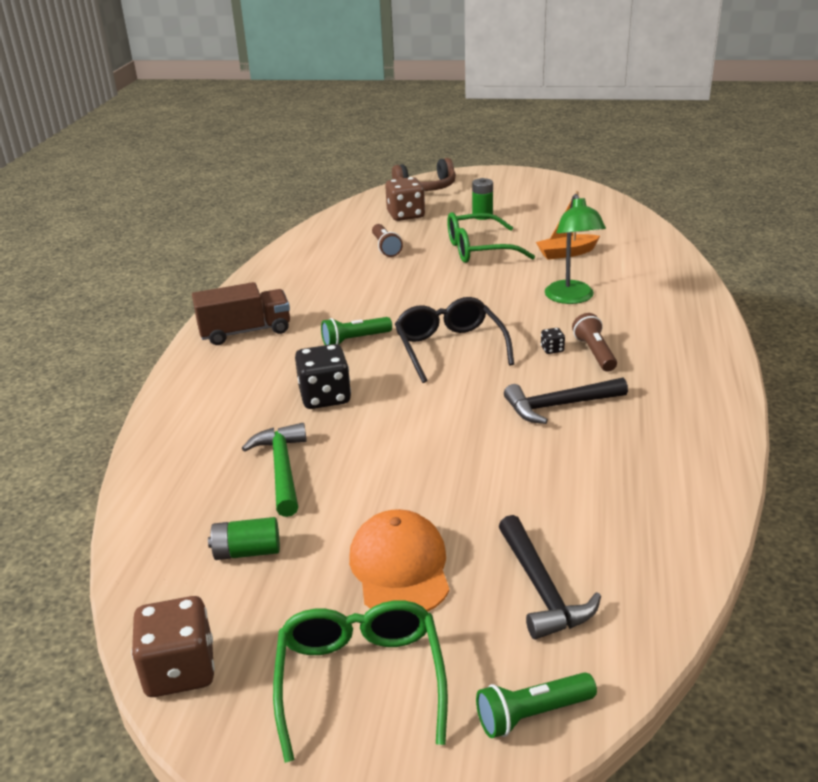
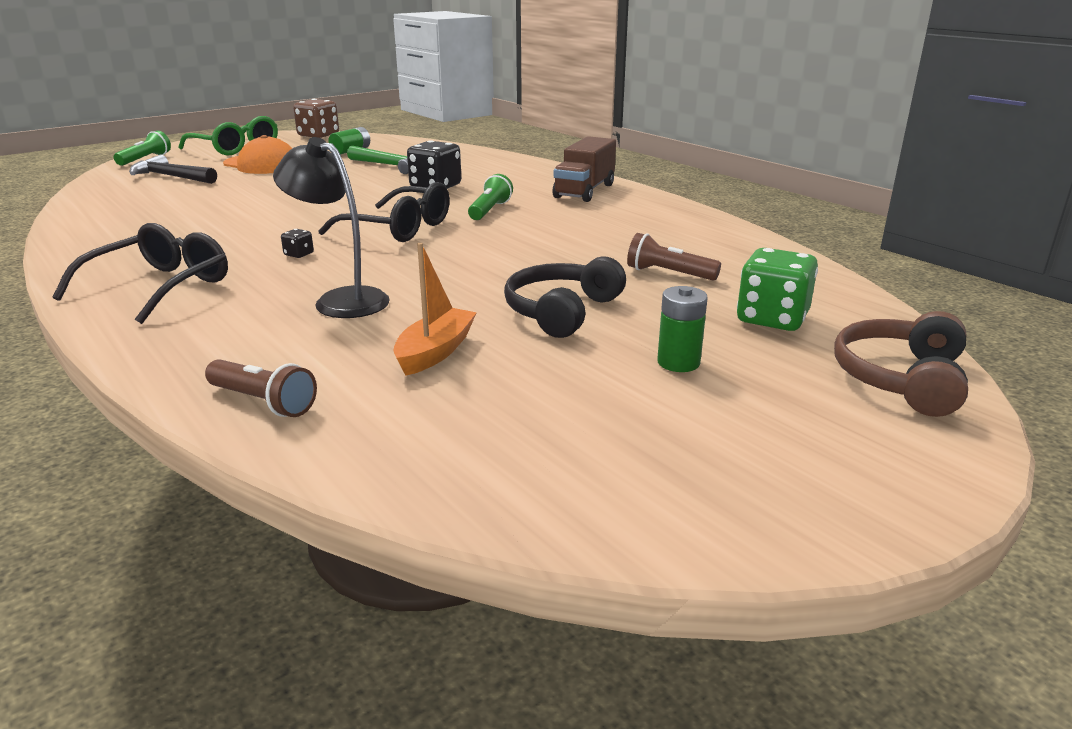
camera: 130 degrees right, 5 degrees down
(406, 215) = (772, 318): brown dice -> green dice
(479, 250) = (561, 311): green glasses -> black headphones
(559, 406) = (243, 228): black hammer -> none
(571, 298) = (341, 300): green lamp -> black lamp
(595, 353) = (249, 264): brown flashlight -> brown flashlight (263, 402)
(670, 354) = (160, 287): none -> black glasses

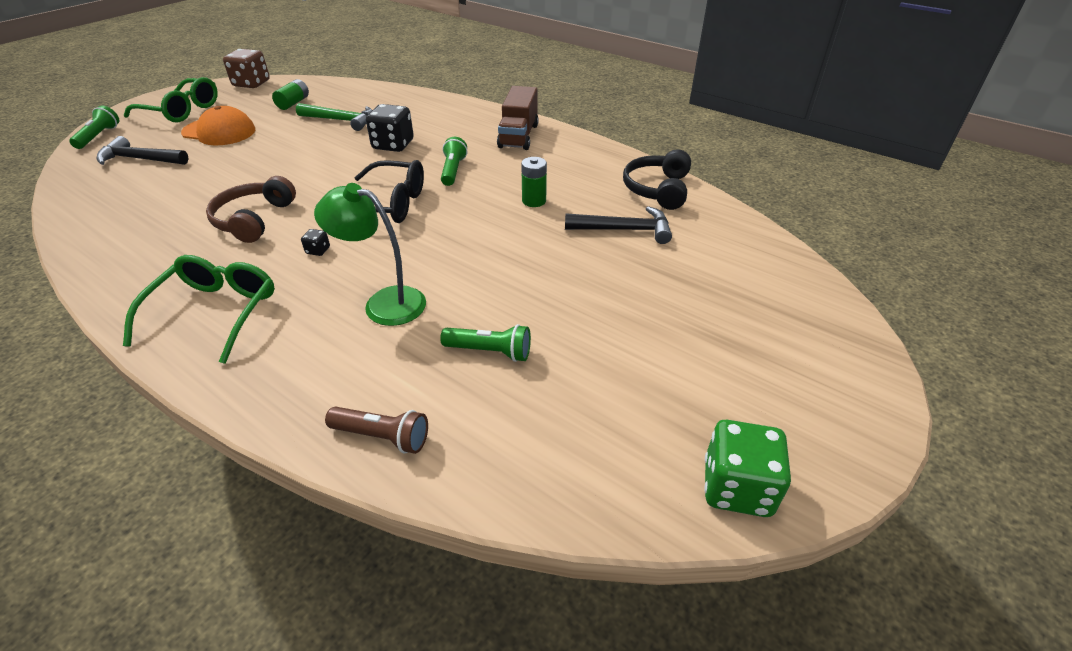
camera: 15 degrees left, 15 degrees up
(160, 287) = (215, 312): black glasses -> green glasses
(341, 300) = (384, 303): black lamp -> green lamp
(435, 352) = (490, 352): orange boat -> green flashlight
(561, 311) = (564, 287): black headphones -> black headphones (657, 189)
(668, 273) = (624, 230): brown flashlight -> black hammer
(678, 362) = (671, 330): green battery -> green battery (534, 201)
(772, 318) = (716, 270): green dice -> green dice (737, 487)
(900, 379) = (821, 319): brown headphones -> brown headphones (254, 219)

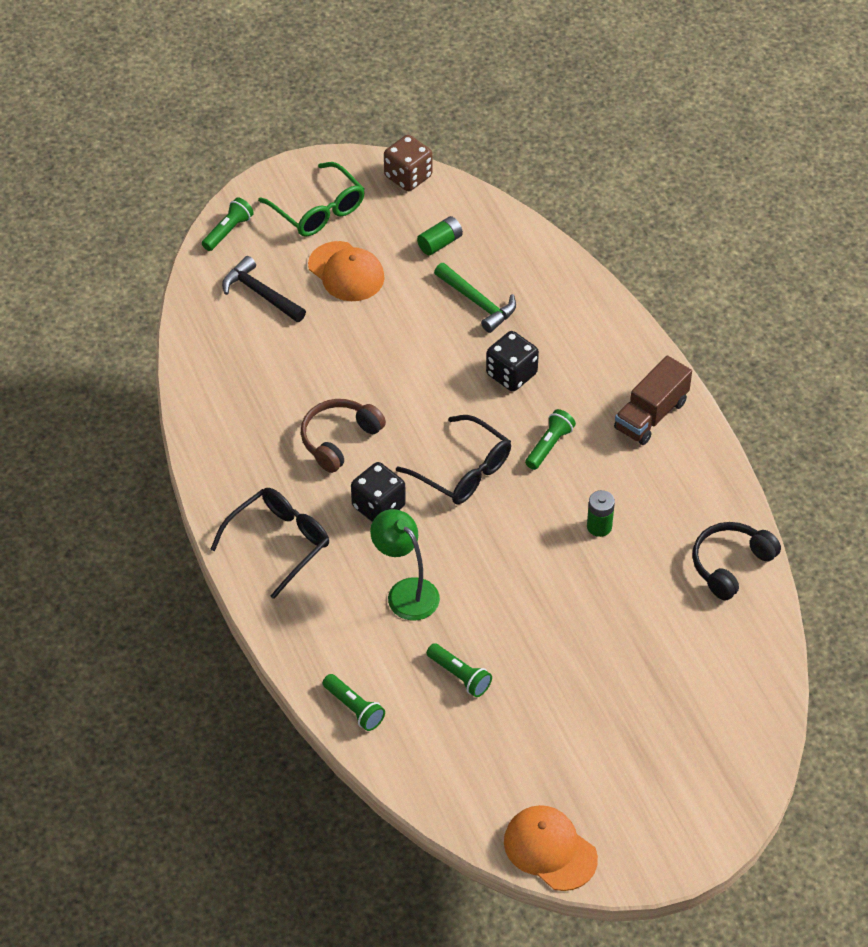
camera: 30 degrees right, 10 degrees up
(215, 312) = (279, 543): green glasses -> black glasses
(318, 250) = (378, 506): black dice -> black dice, size x2.27
(382, 437) = (354, 708): brown flashlight -> green flashlight
(624, 230) = (654, 602): black hammer -> none
(737, 487) = (550, 849): green dice -> orange cap

